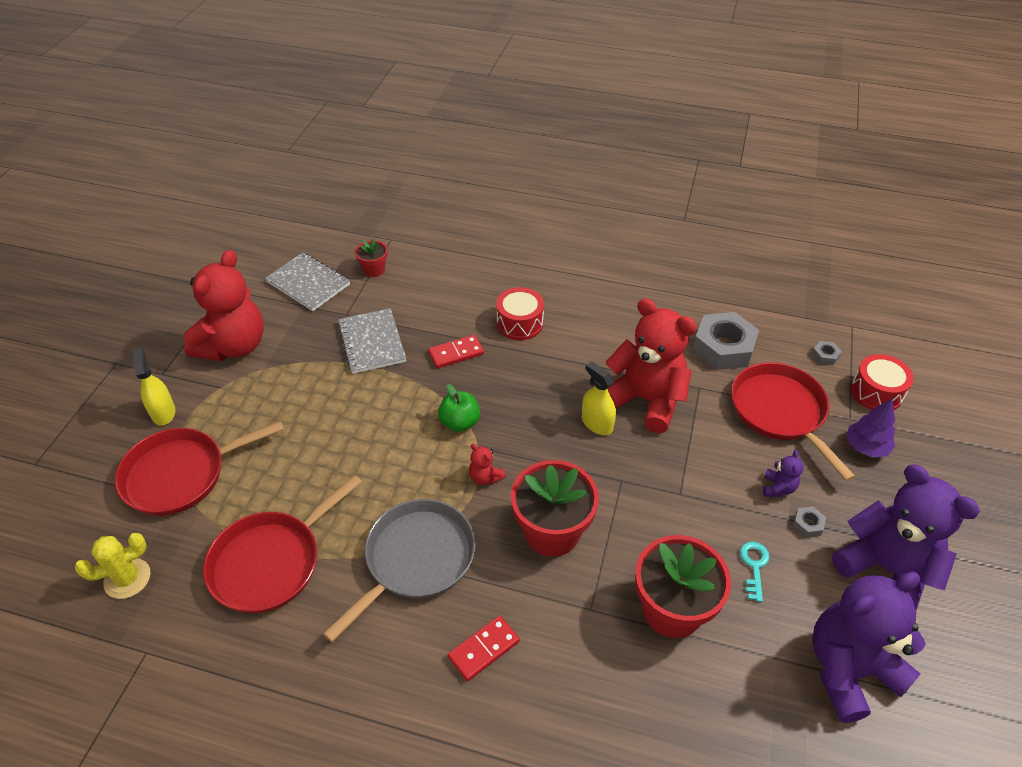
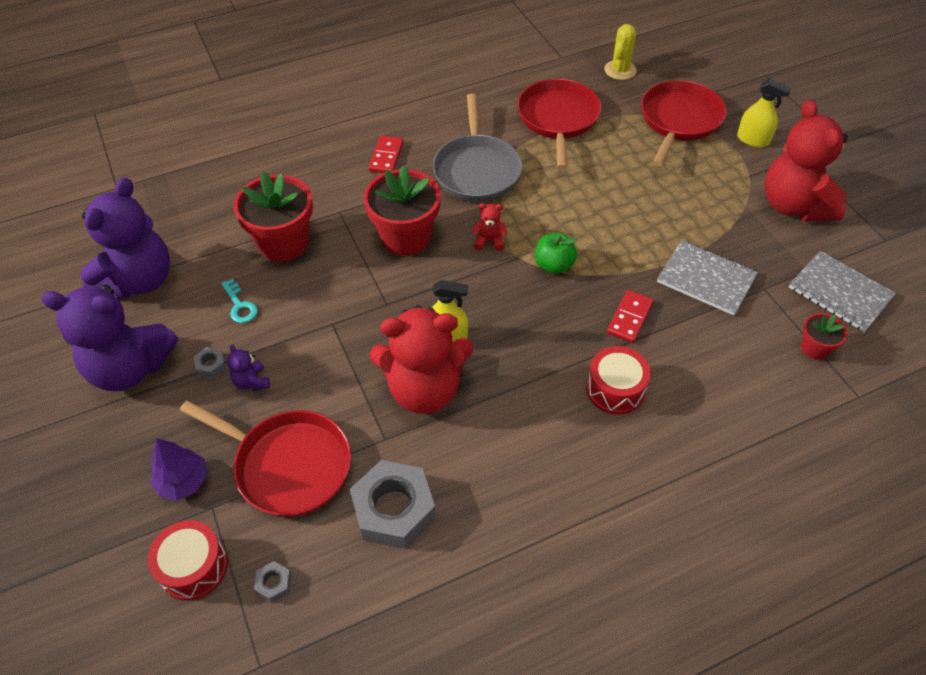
camera: 140 degrees right, 5 degrees up
(308, 283) = (840, 293): grey notebook -> grey notebook turned 45 degrees clockwise

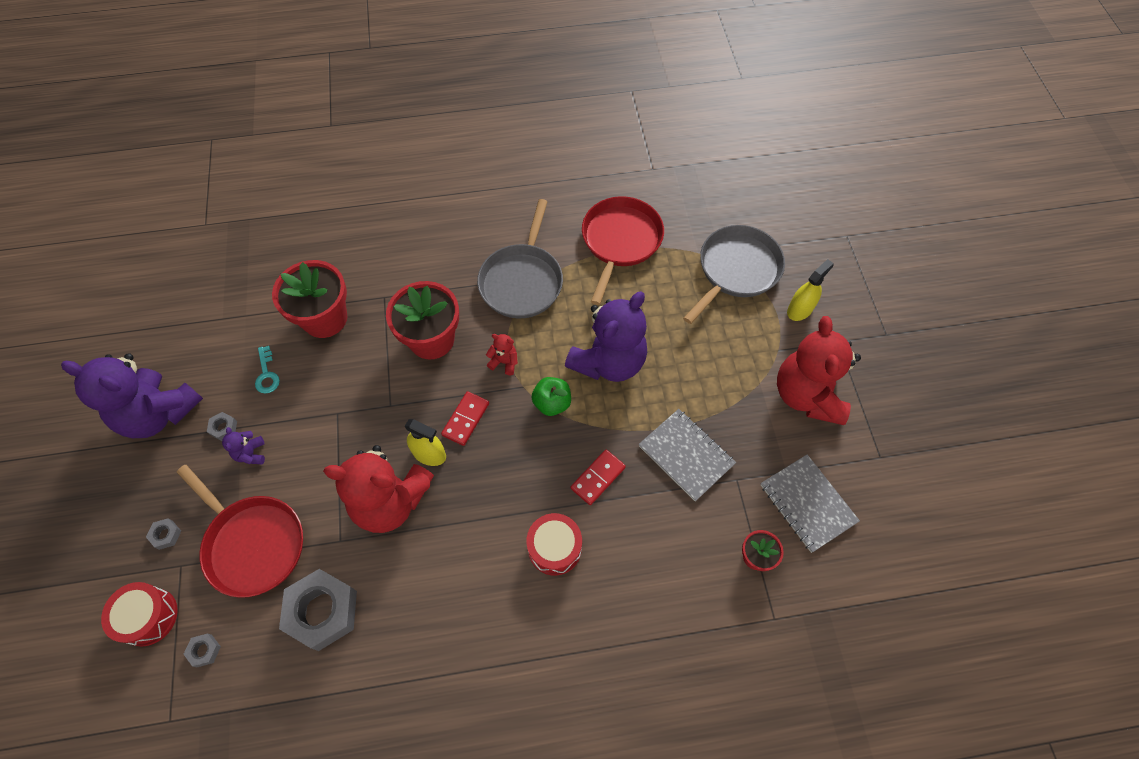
camera: 15 degrees right, 10 degrees up
(139, 280) = (193, 326): purple teddy bear -> purple teddy bear (608, 361)
(183, 482) = (166, 535): purple tree -> grey nut
(386, 157) = (446, 246): red domino -> red domino (466, 419)
(620, 70) = (703, 197): yellow cactus -> none
(679, 120) = (736, 270): red pan -> grey pan
(753, 140) = (800, 309): yellow spray bottle -> yellow spray bottle turned 90 degrees counterclockwise

